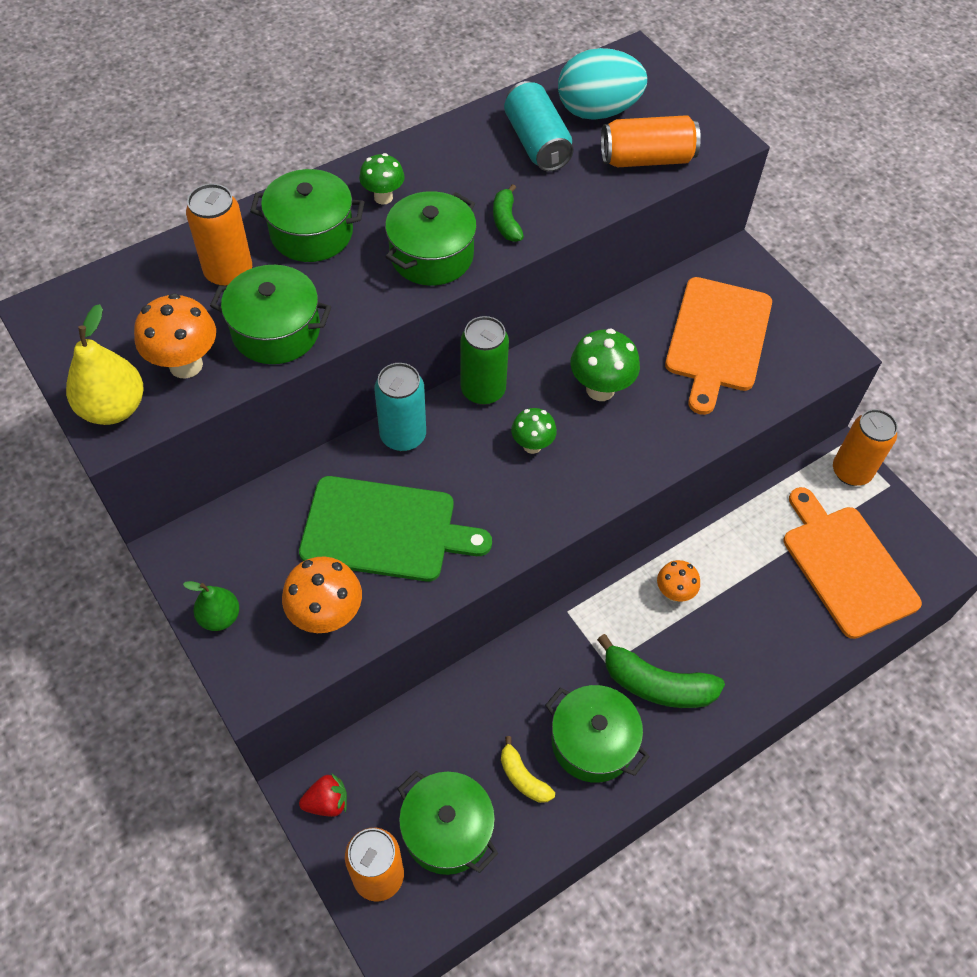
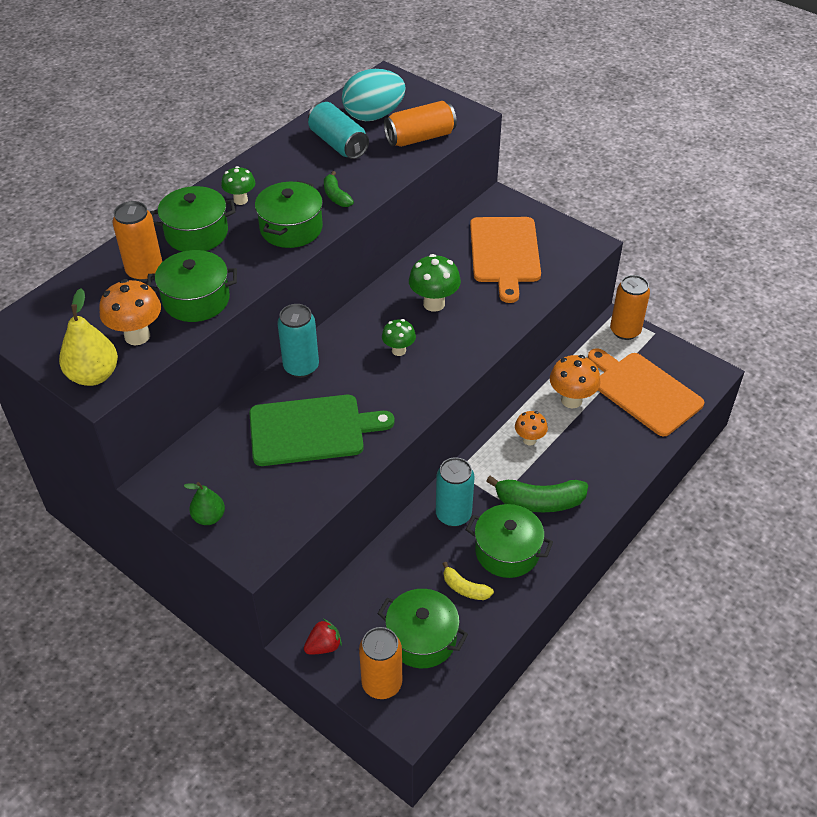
camera: 15 degrees left, 10 degrees down
(327, 616) = (290, 496): orange mushroom -> orange mushroom (571, 400)
(483, 390) = (349, 324): green can -> none
(543, 670) = (453, 515): none -> turquoise can

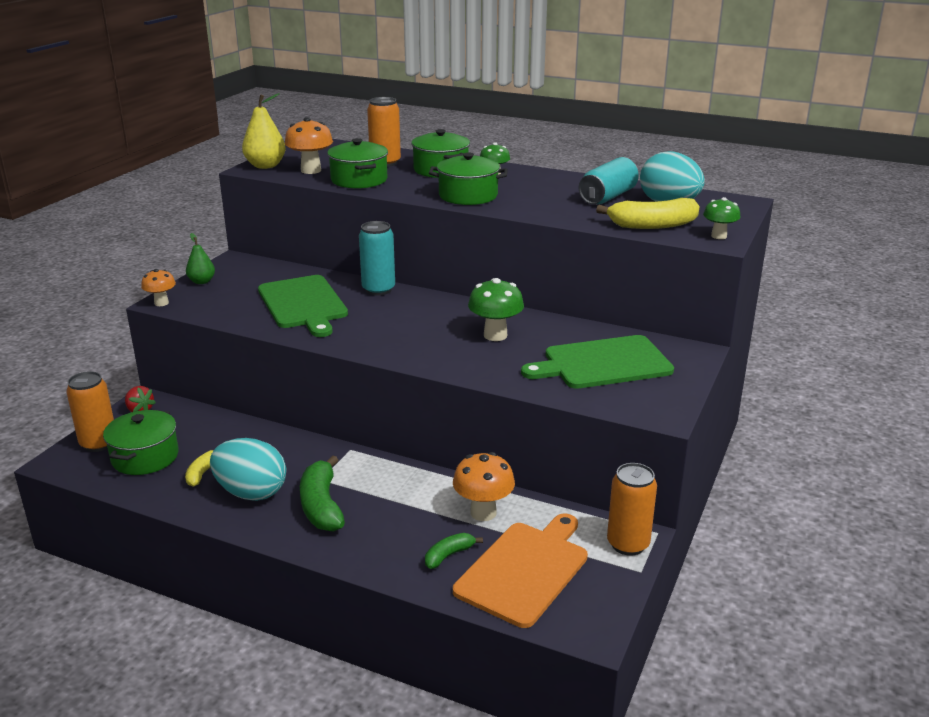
camera: 75 degrees right, 20 degrees down
(336, 196) = (526, 205): green banana -> green banana (448, 555)
(398, 350) = (418, 327): green mushroom -> green mushroom (718, 236)
(420, 138) = (652, 225): orange can -> yellow banana
(453, 515) = (293, 455): turquoise can -> none
(505, 253) = (603, 363): orange cutting board -> green cutting board
(507, 551) = (251, 493): green pot -> turquoise egg
(529, 440) = (409, 489): orange mushroom -> orange mushroom (161, 303)

